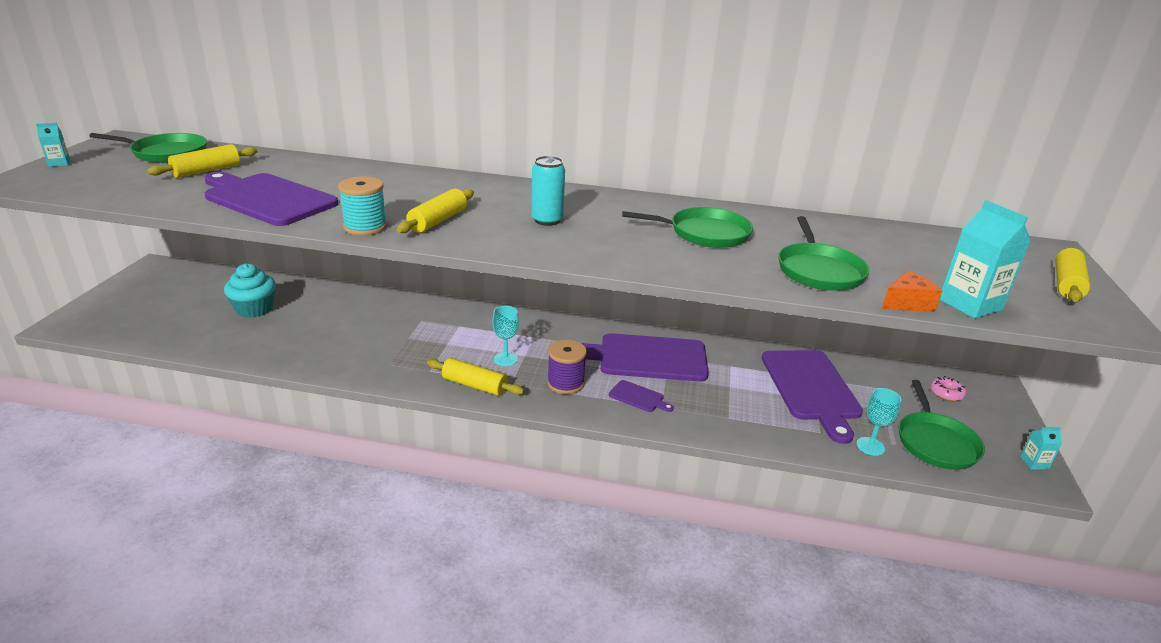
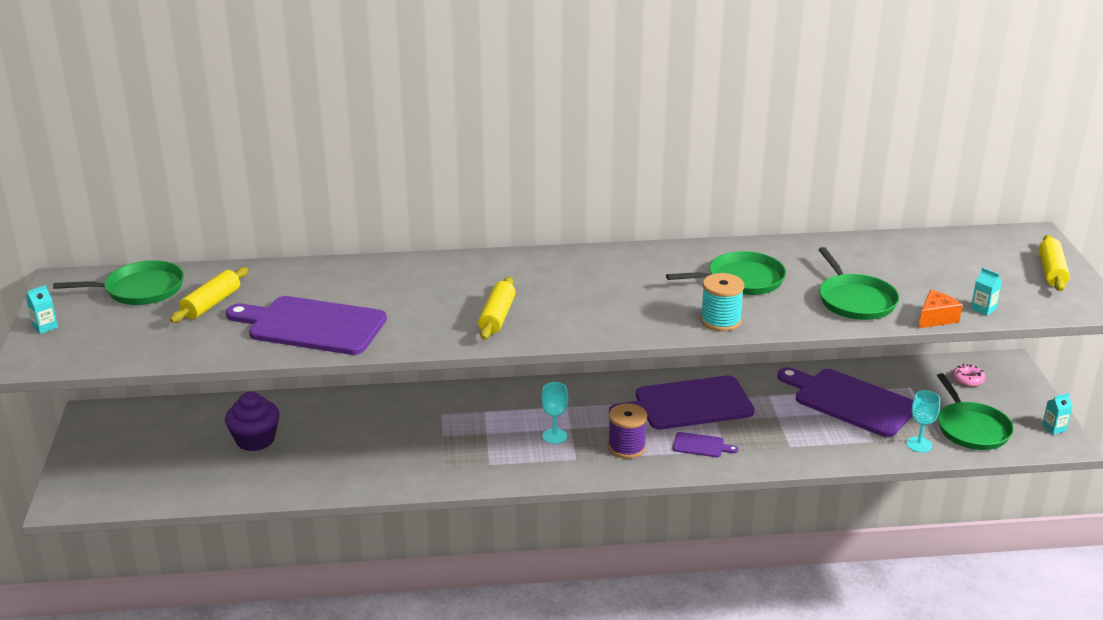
camera: 15 degrees left, 0 degrees up
(254, 309) = (255, 440): turquoise cupcake -> purple cupcake
(365, 227) = (437, 338): turquoise spool -> turquoise spool (720, 321)
(474, 385) = (543, 468): yellow rolling pin -> none
(547, 220) = (594, 295): turquoise can -> none
(811, 388) = (850, 401): purple cutting board -> purple cutting board turned 150 degrees clockwise
(970, 304) = (983, 309): turquoise carton -> turquoise carton, size x0.50

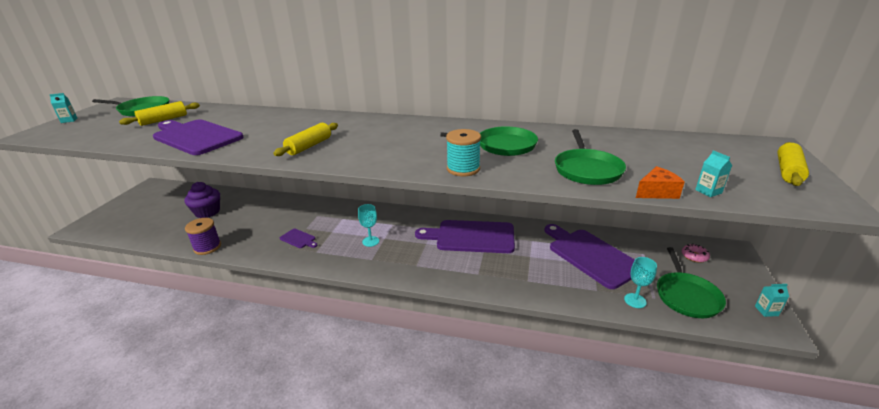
camera: 20 degrees right, 0 degrees up
(626, 447) = (410, 258): purple spool -> purple spool (207, 247)
(701, 445) = (462, 267): purple cutting board -> purple cutting board (299, 239)

